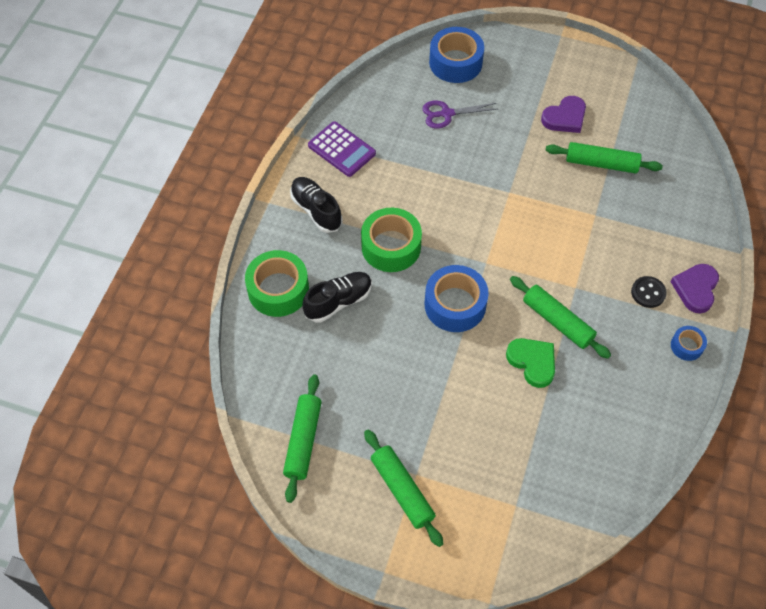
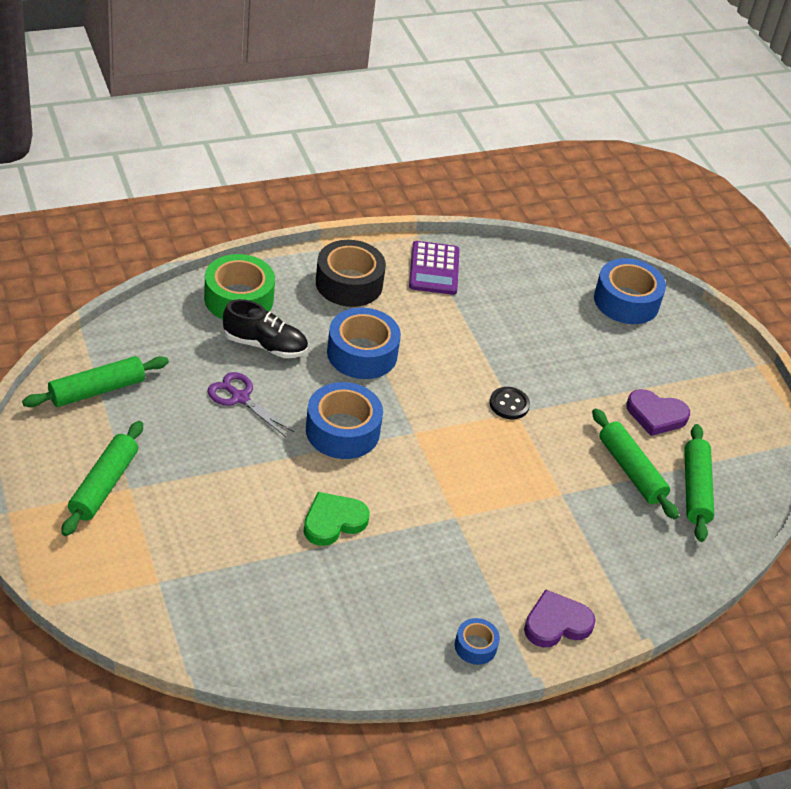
camera: 45 degrees right, 15 degrees down
(316, 210) = (349, 283): black shoe -> black tape
(391, 246) = (362, 353): green tape -> blue tape
(446, 114) = (557, 323): purple scissors -> purple scissors (240, 398)
(532, 362) = (333, 521): green heart -> green heart turned 135 degrees counterclockwise
(557, 321) = (400, 520): green rolling pin -> green rolling pin (695, 489)
(648, 293) = (509, 582): black button -> black button (509, 404)

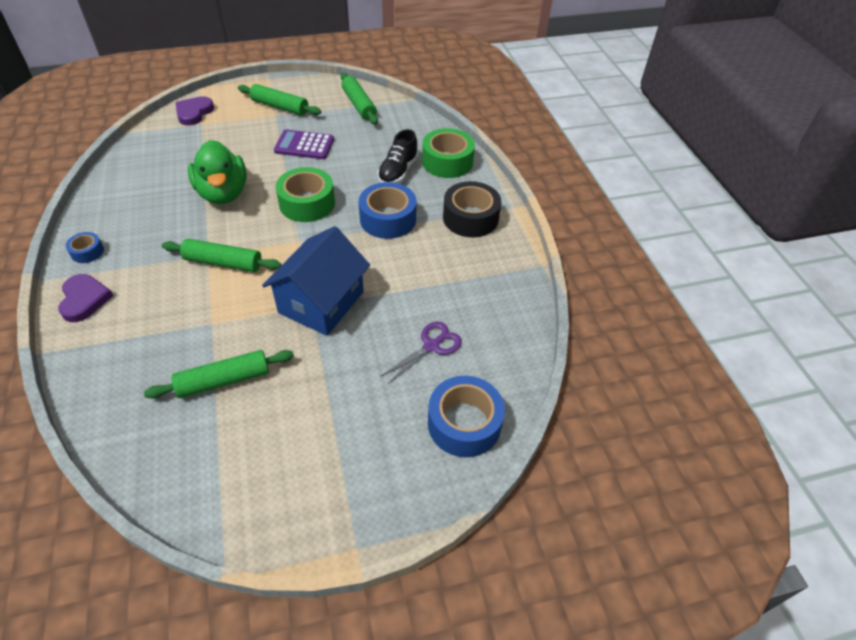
camera: 100 degrees right, 5 degrees up
(240, 398) = (346, 159): purple scissors -> purple scissors (431, 346)
(333, 521) = (223, 193): green heart -> green duck
(342, 431) = (307, 203): blue tape -> green tape
(434, 269) = (496, 272): purple calculator -> purple calculator (304, 145)
(509, 404) = (321, 302): black button -> blue house
(656, 415) = (291, 417): purple heart -> purple heart (194, 113)
(695, 489) = (186, 432): green rolling pin -> green rolling pin (223, 263)

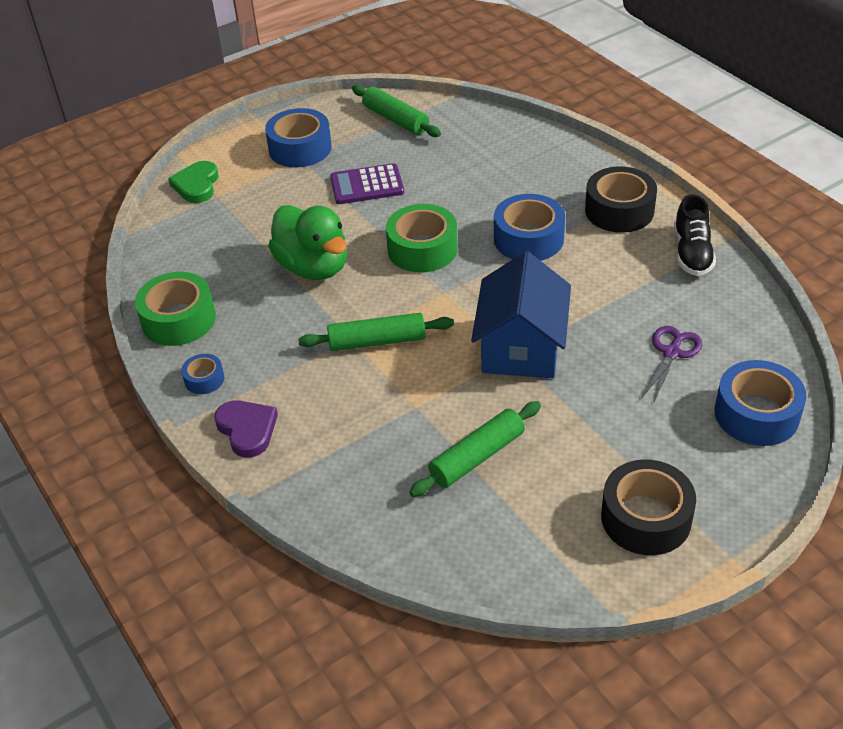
camera: 15 degrees left, 5 degrees down
(194, 113) = (196, 185): purple heart -> green heart
(280, 107) = (300, 148): green rolling pin -> blue tape
(312, 483) = (646, 518): none -> black tape
(398, 172) = (501, 184): black shoe -> black shoe (692, 253)
(447, 162) = (549, 156): green tape -> green tape (178, 319)

